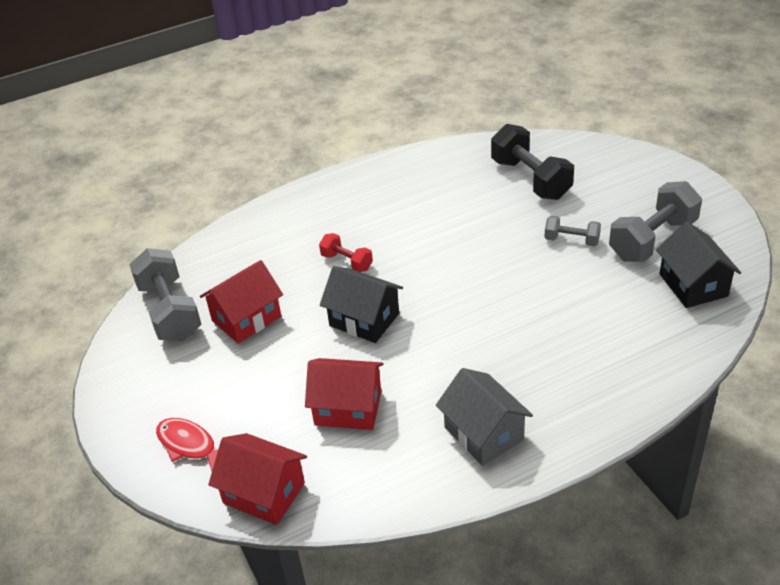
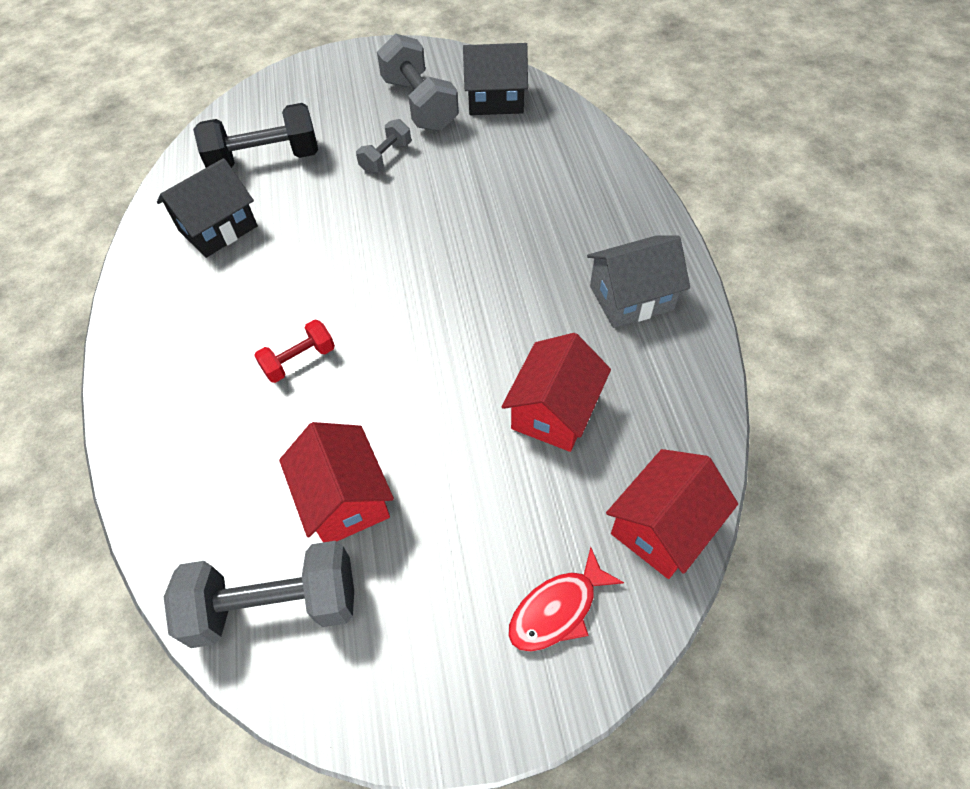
camera: 75 degrees left, 15 degrees up
(364, 320) = (414, 364): black house -> black house (218, 228)

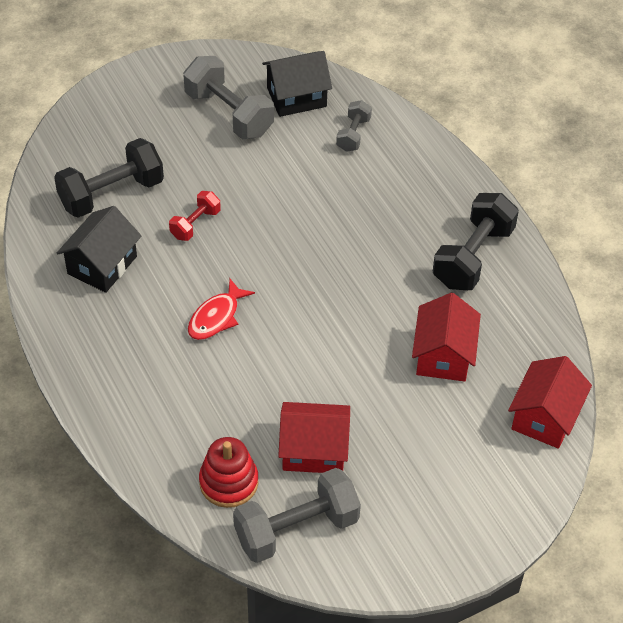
camera: 20 degrees left, 5 degrees down
(223, 516) = (228, 482): none -> red stacking toy
(299, 361) = (230, 360): red dumbbell -> red dumbbell (195, 224)
(345, 498) = (314, 450): red house -> red house turned 45 degrees counterclockwise
(386, 158) = (221, 172): grey dumbbell -> grey dumbbell (353, 134)
(557, 609) = (491, 484): red fish -> red fish (216, 317)
(631, 298) = (473, 257): grey house -> black dumbbell

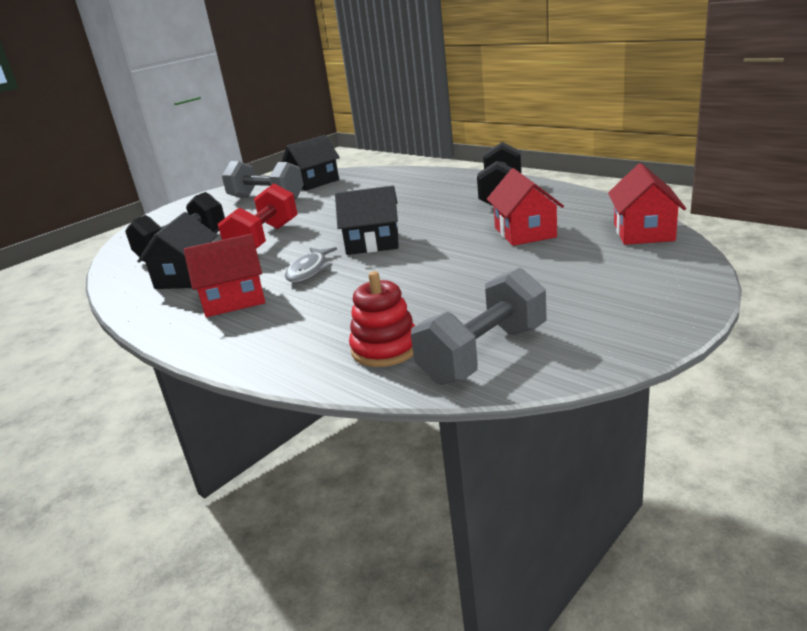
camera: 15 degrees left, 25 degrees down
(195, 224) = (264, 240): red dumbbell -> red dumbbell, size x1.85
(216, 317) = (309, 270): red fish -> grey fish
(295, 294) = (372, 243): none -> black house
(314, 450) = (457, 305): red house -> red house (234, 300)
(353, 134) = (367, 182): grey dumbbell -> none

